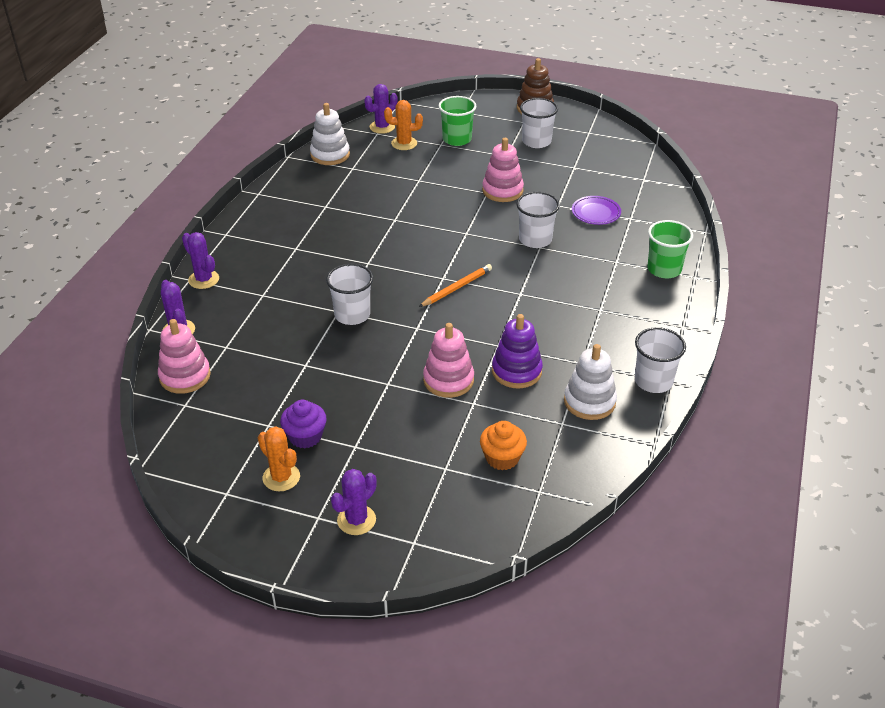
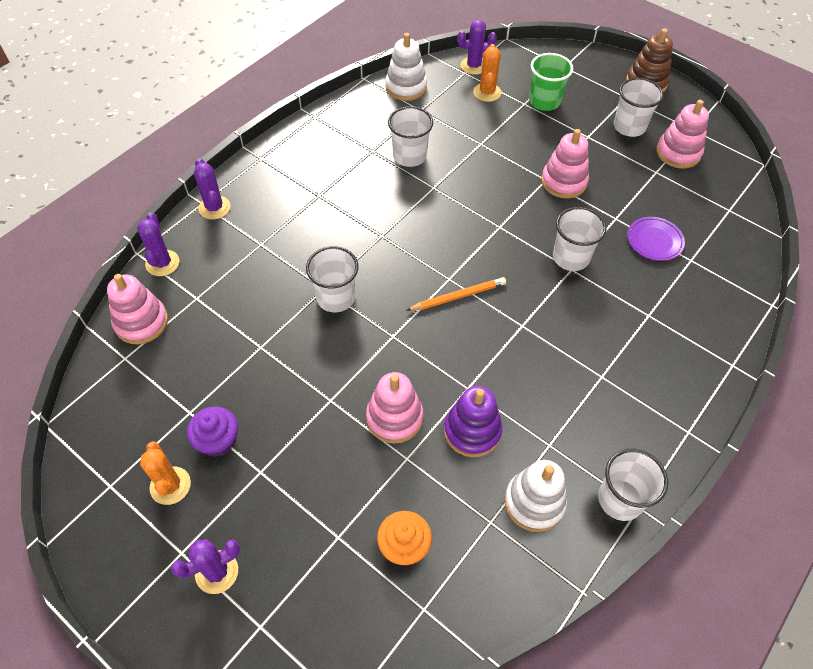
camera: 20 degrees right, 15 degrees up
(361, 202) = (409, 156): none -> white cup
(404, 143) = (487, 92): orange cactus -> orange cactus turned 75 degrees clockwise
(585, 150) = (678, 153): none -> pink stacking toy
(664, 269) = (700, 343): green cup -> none

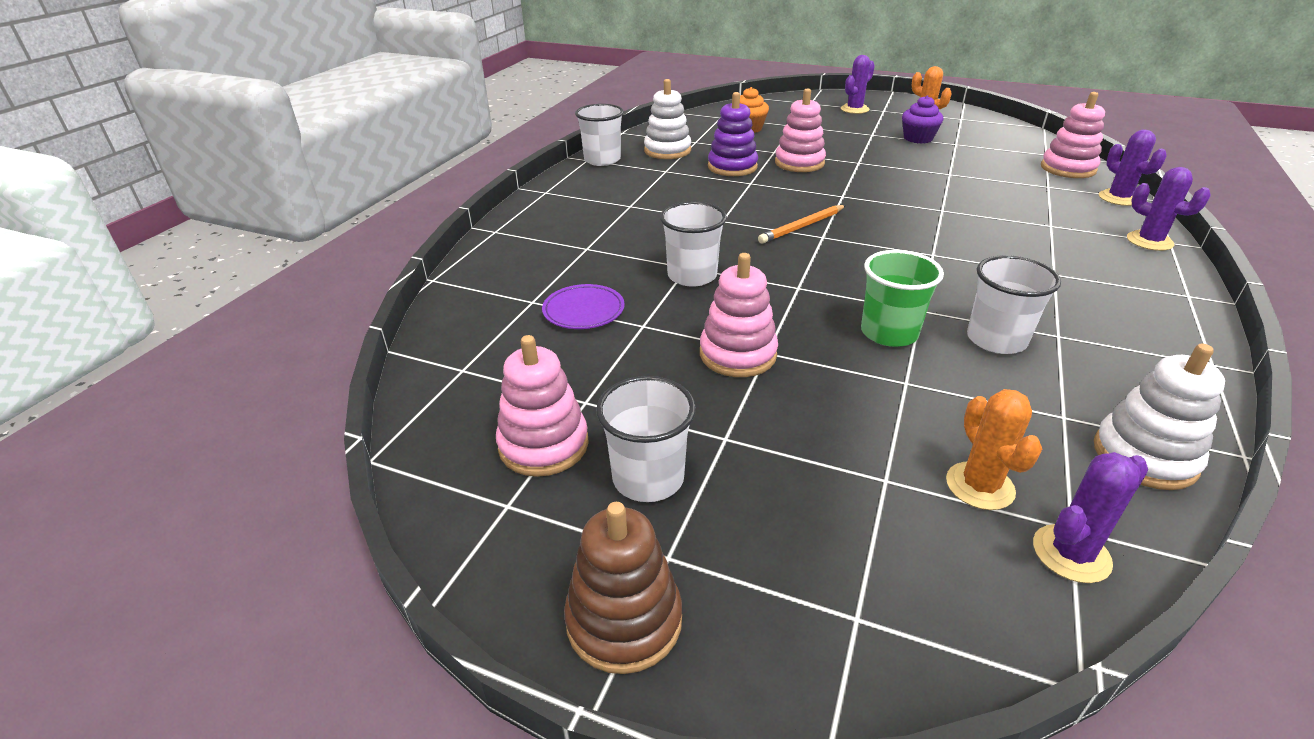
camera: 165 degrees right, 20 degrees down
(335, 297) = (923, 206): white cup -> none
(544, 101) = (848, 495): green cup -> green cup (889, 333)

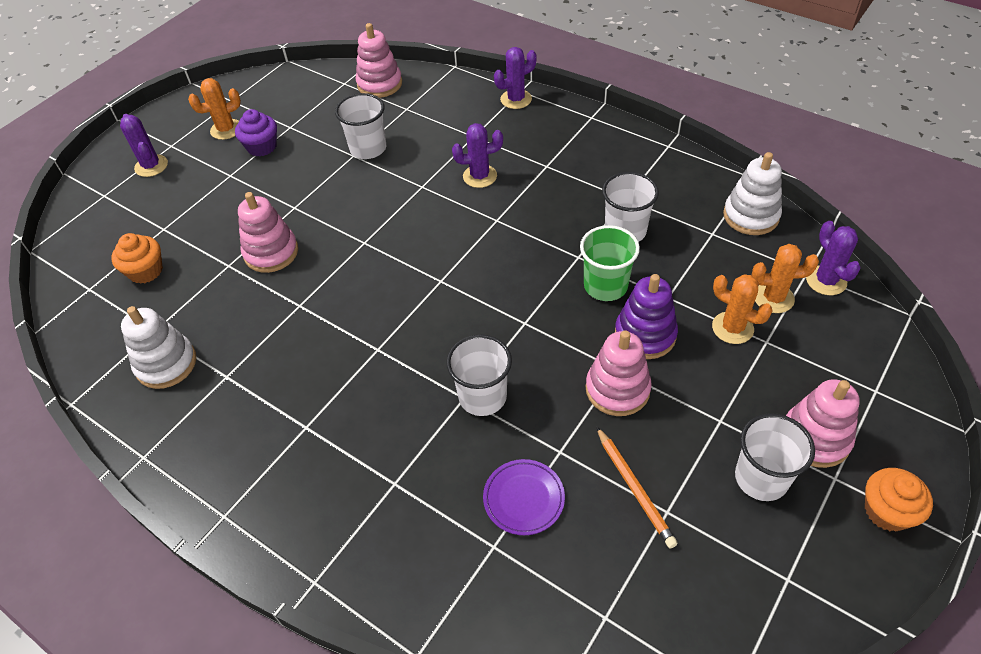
camera: 75 degrees left, 15 degrees up
(543, 445) = (720, 548): pink stacking toy -> pink stacking toy (815, 438)
(602, 160) = (155, 439): white cup -> white cup (368, 148)
(624, 620) = (887, 511): brown stacking toy -> orange cupcake
(732, 167) = (250, 311): purple stacking toy -> purple stacking toy (645, 335)
(802, 227) = (416, 290): orange pencil -> orange pencil (634, 488)
(889, 444) = (732, 328): none -> orange cactus
(1118, 198) = (444, 82): purple cactus -> purple cactus (480, 176)

